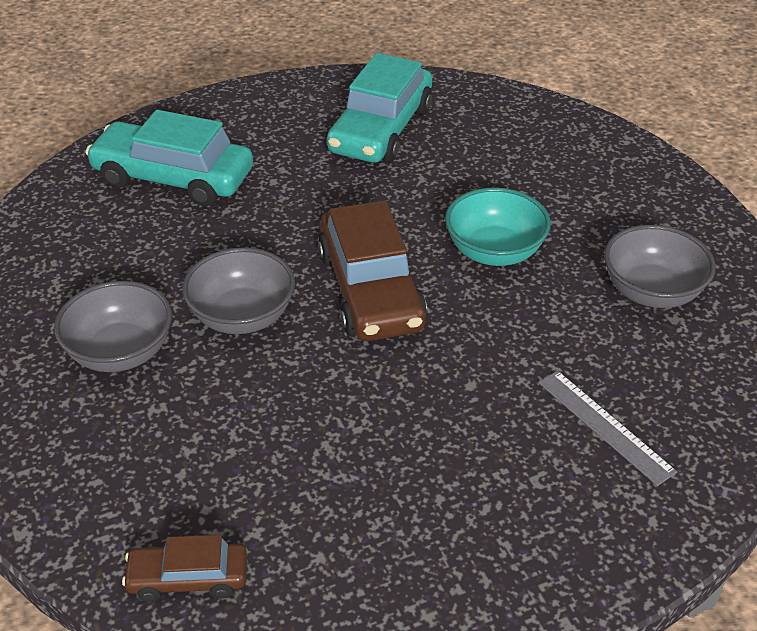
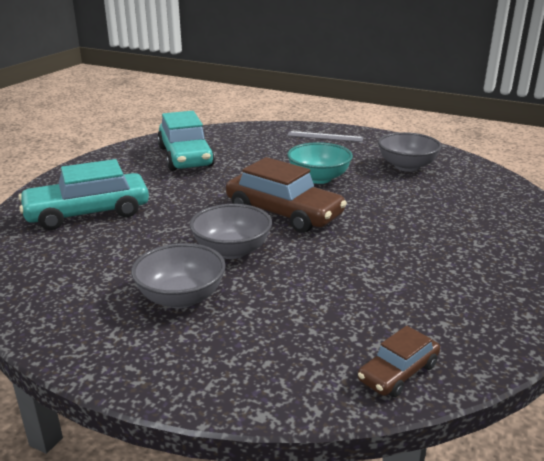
camera: 40 degrees left, 15 degrees down
(605, 426) = (469, 214): grey ruler -> grey ruler (325, 136)

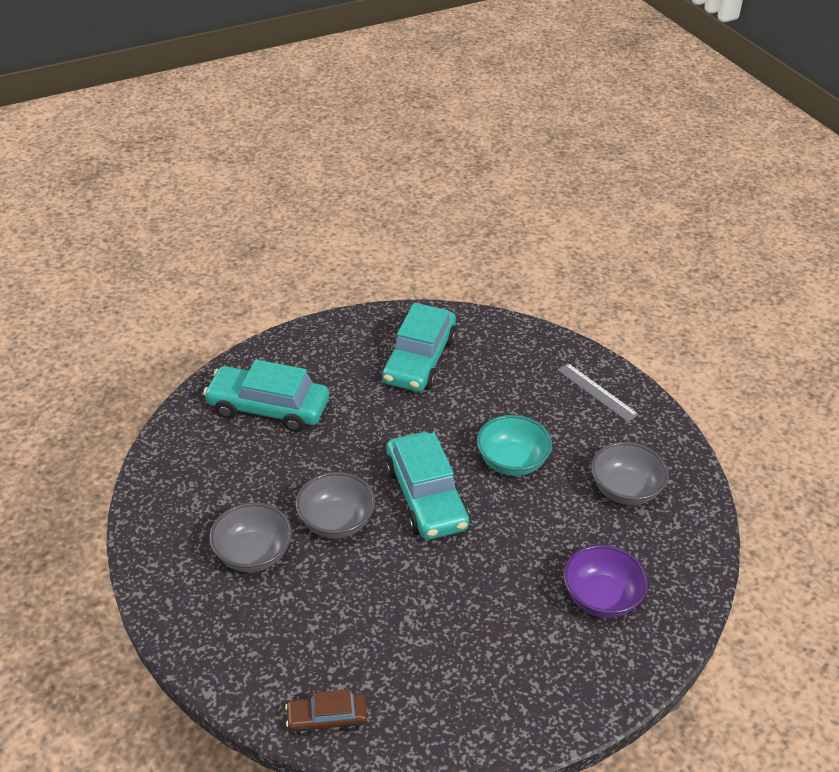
camera: 35 degrees right, 15 degrees up
(284, 213) = (426, 497): brown car -> turquoise car
(473, 214) = (601, 598): none -> purple bowl

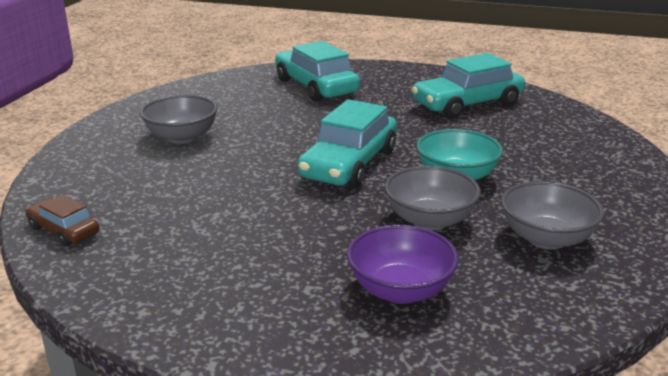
camera: 45 degrees right, 15 degrees down
(336, 522) = (261, 147): grey bowl -> grey bowl (430, 220)
(597, 392) = (612, 173): grey ruler -> none

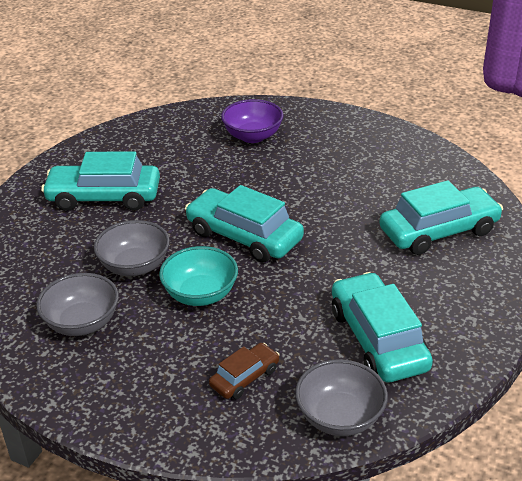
camera: 100 degrees right, 10 degrees up
(64, 230) = (184, 118): brown car -> brown car (245, 377)
(182, 137) = (317, 154): grey bowl -> grey bowl (340, 417)
(286, 267) = (104, 197): none -> turquoise car
(400, 290) = (56, 239): purple bowl -> purple bowl (253, 136)

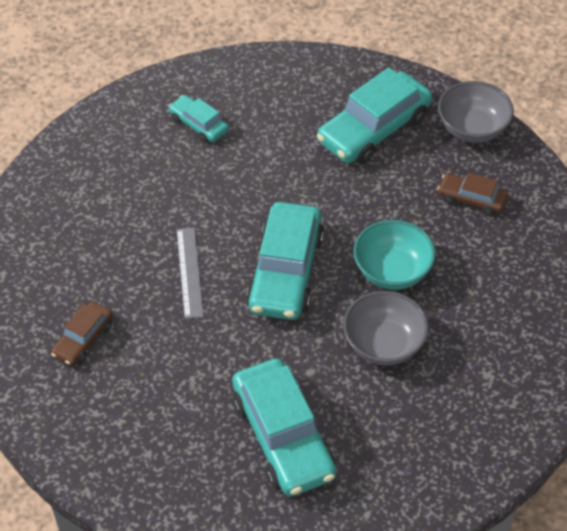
camera: 115 degrees left, 15 degrees up
(82, 323) = (486, 346): grey bowl -> none
(253, 136) = (83, 339): purple bowl -> brown car
(278, 190) = (189, 272): none -> grey ruler
(439, 231) = (199, 124): turquoise car -> turquoise car, size x0.52

